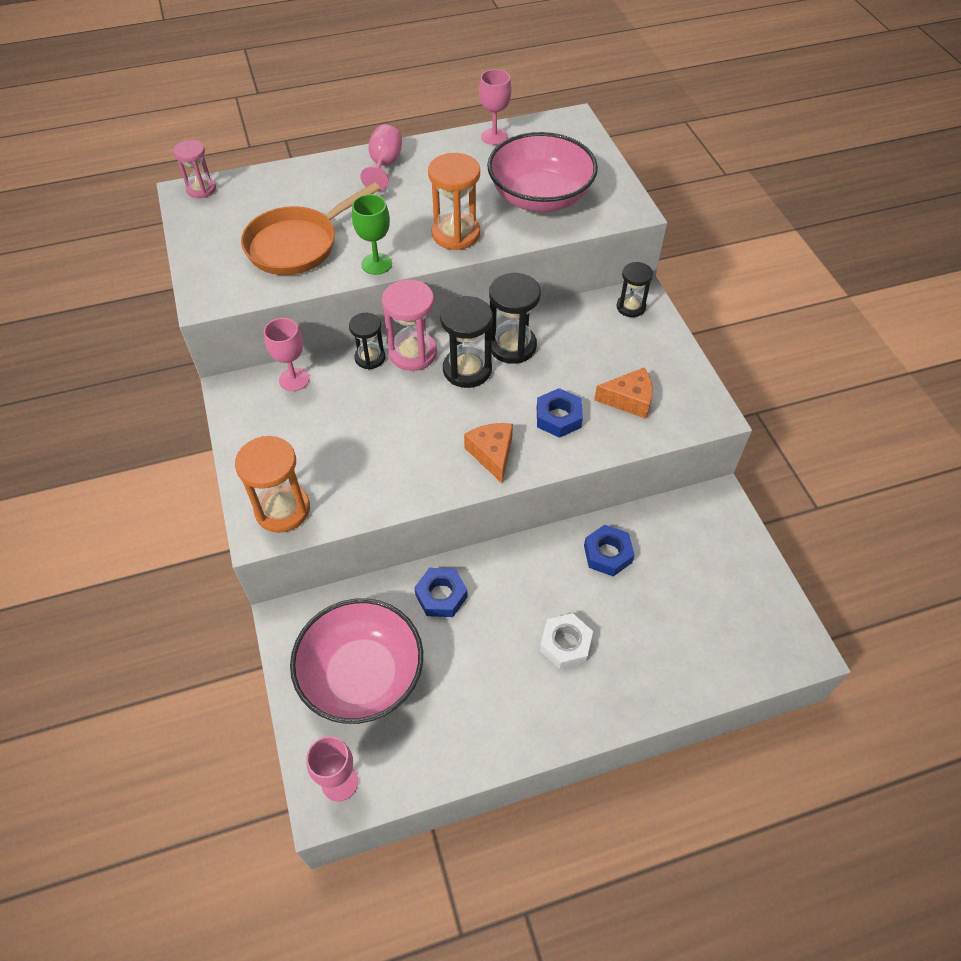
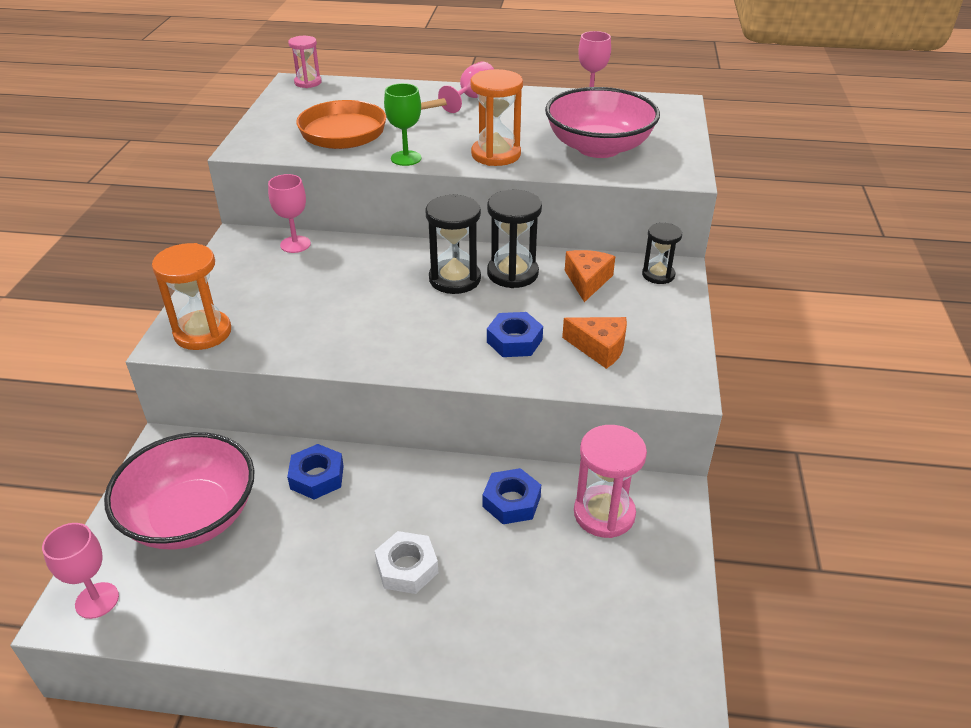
camera: 25 degrees right, 15 degrees down
(370, 358) = (373, 247): black hourglass -> none
(413, 353) = (414, 254): pink hourglass -> pink hourglass (604, 514)
(492, 454) = (425, 350): orange cheese -> orange cheese (587, 281)

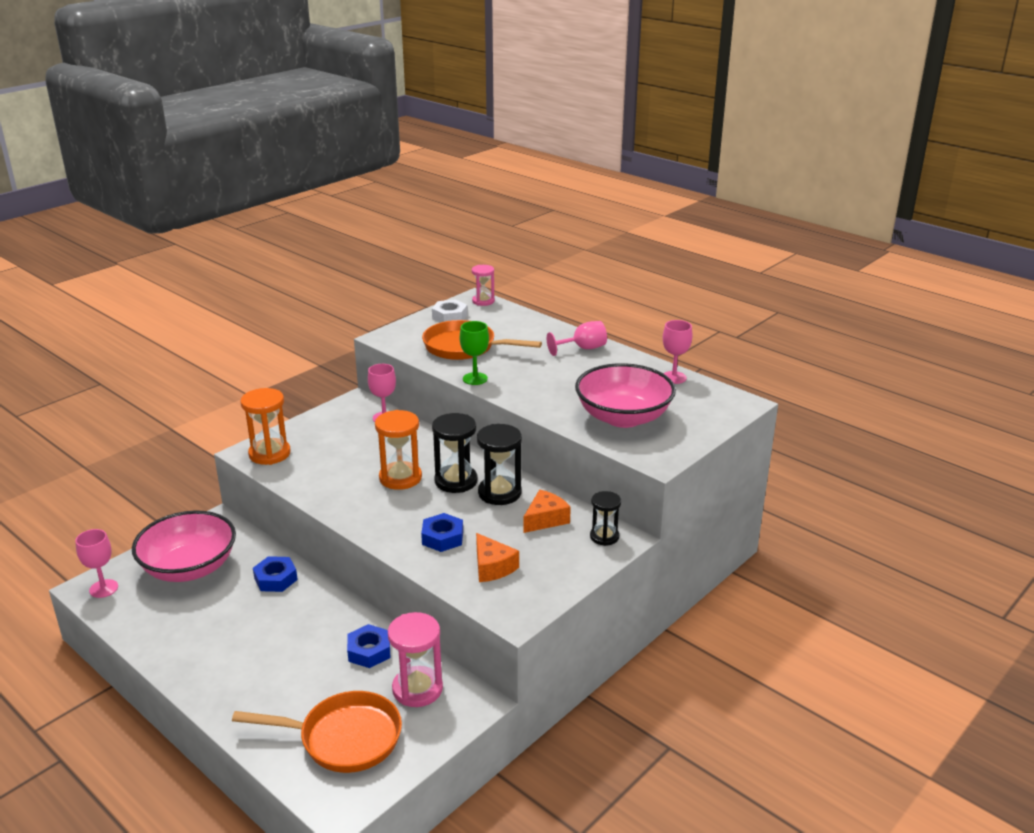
camera: 35 degrees right, 10 degrees down
(407, 567) = (266, 656): white nut -> white nut (449, 316)
(496, 154) = (539, 397): orange hourglass -> orange hourglass (400, 478)
(595, 608) = (344, 738): none -> orange pan

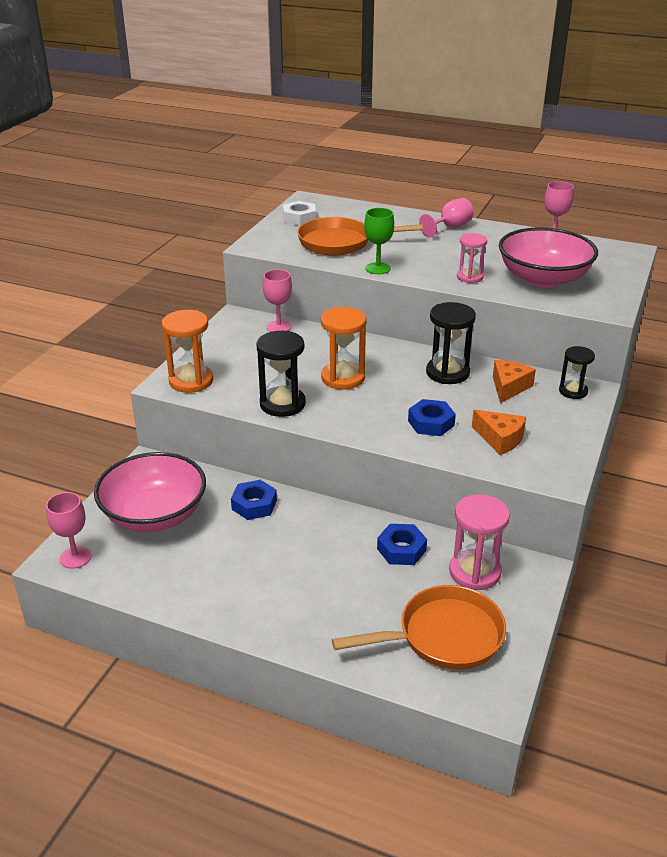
camera: 20 degrees left, 5 degrees up
(456, 481) = (398, 370): black hourglass -> black hourglass (282, 404)
(483, 301) = (318, 200): pink hourglass -> pink hourglass (470, 277)

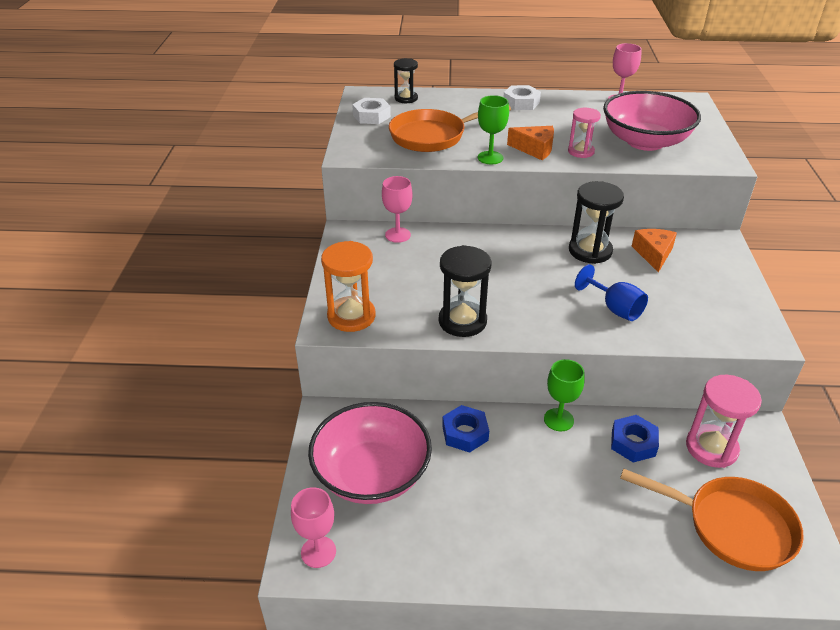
camera: 20 degrees left, 5 degrees up
(343, 378) = (499, 278): orange hourglass -> none
(346, 515) = (558, 420): none -> green goblet
(431, 423) = (615, 308): blue nut -> blue goblet
(443, 636) = (732, 526): orange pan -> orange pan turned 60 degrees clockwise
(450, 227) = (521, 103): pink goblet -> white nut
(500, 439) = (686, 310): orange cheese -> orange cheese (535, 149)
(573, 391) = (709, 246): black hourglass -> black hourglass (406, 98)

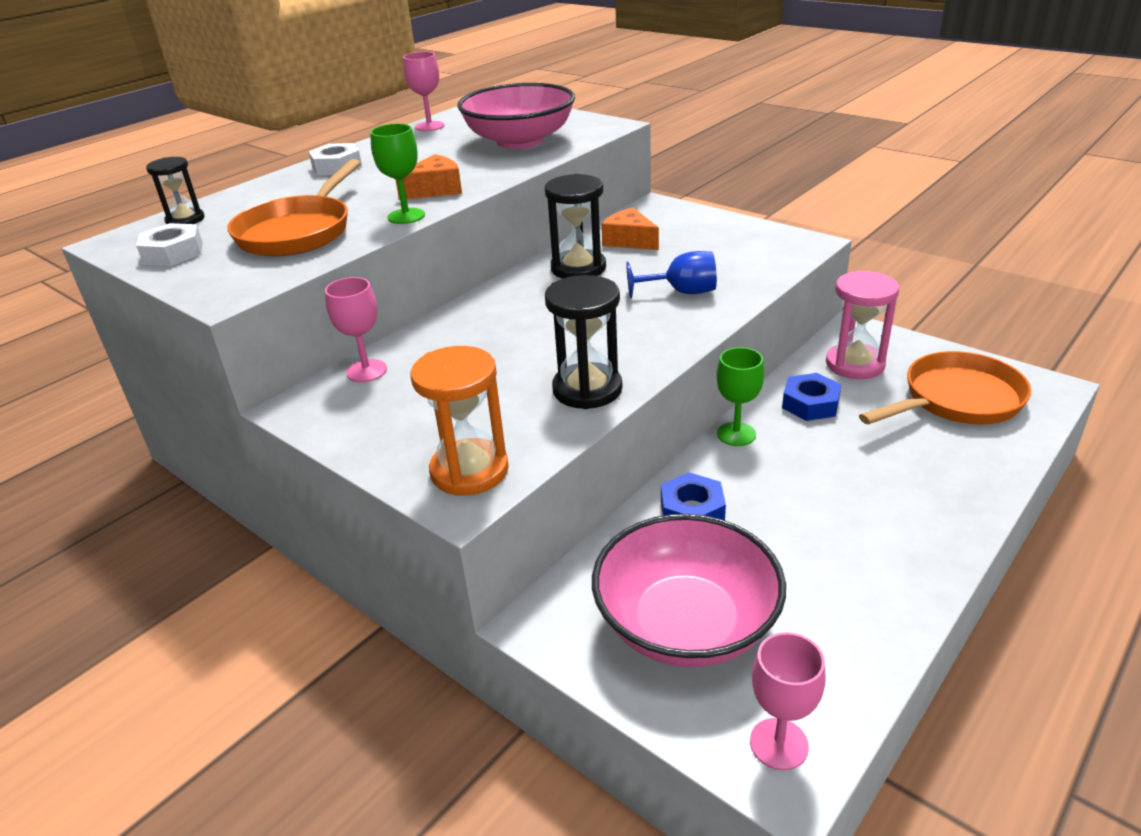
camera: 50 degrees left, 5 degrees down
(581, 151) = (482, 171): pink hourglass -> none

